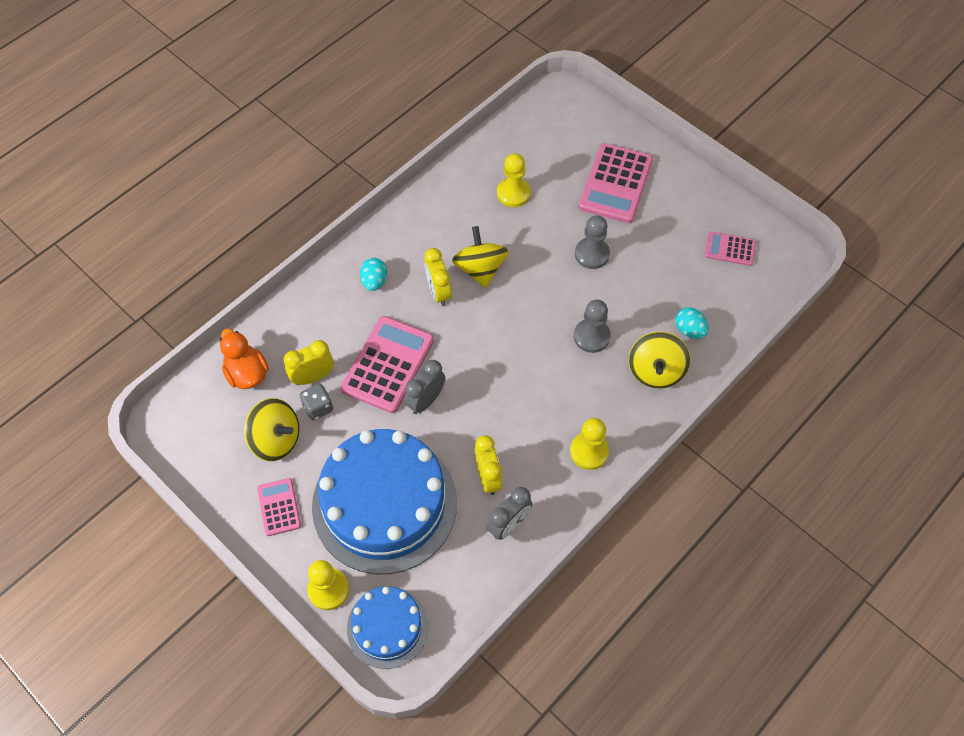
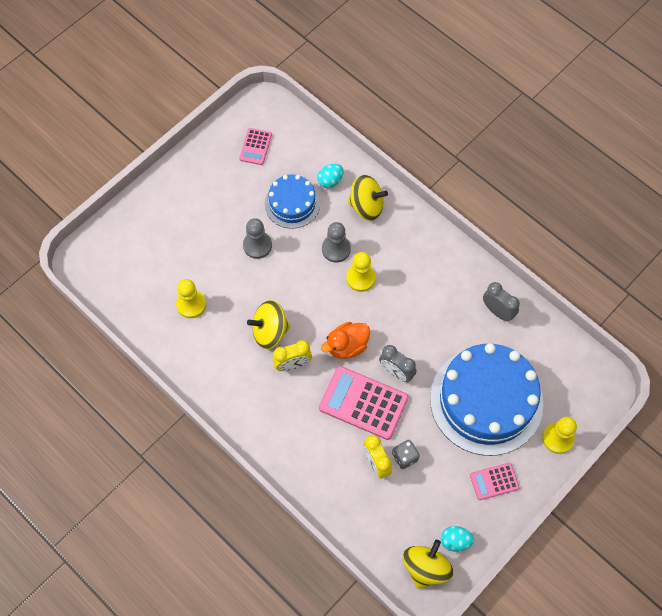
camera: 90 degrees left, 5 degrees up
(247, 373) = (374, 520): orange duck -> orange duck (347, 346)
(276, 439) = (435, 489): yellow spinning top -> yellow spinning top (426, 568)
(374, 281) = (281, 417): turquoise egg -> turquoise egg (455, 541)
(387, 627) = (582, 394): blue cake -> blue cake (292, 203)
(488, 477) = (460, 325): yellow clock -> none
(589, 452) = (436, 255): yellow pawn -> yellow pawn (360, 278)
(615, 184) = (185, 224): pink calculator -> none

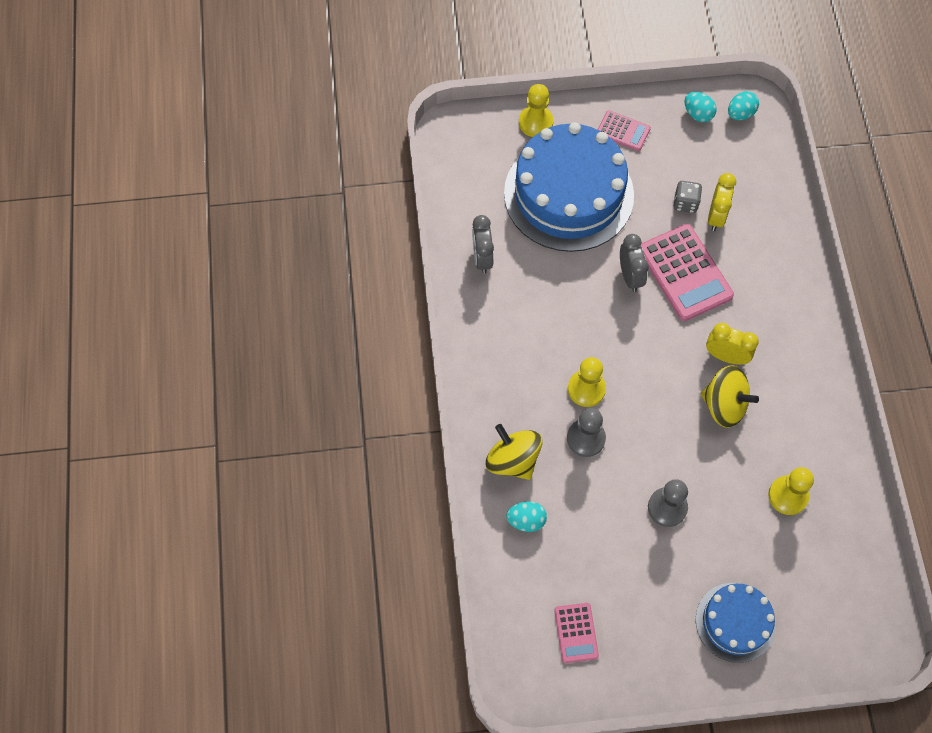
camera: 140 degrees left, 0 degrees up
(255, 147) = (576, 633): pink calculator -> pink calculator turned 120 degrees clockwise
(292, 203) = (590, 527): blue cake -> blue cake (735, 622)
(347, 346) = (657, 334): orange duck -> none
(426, 568) = (740, 114): yellow spinning top -> turquoise egg

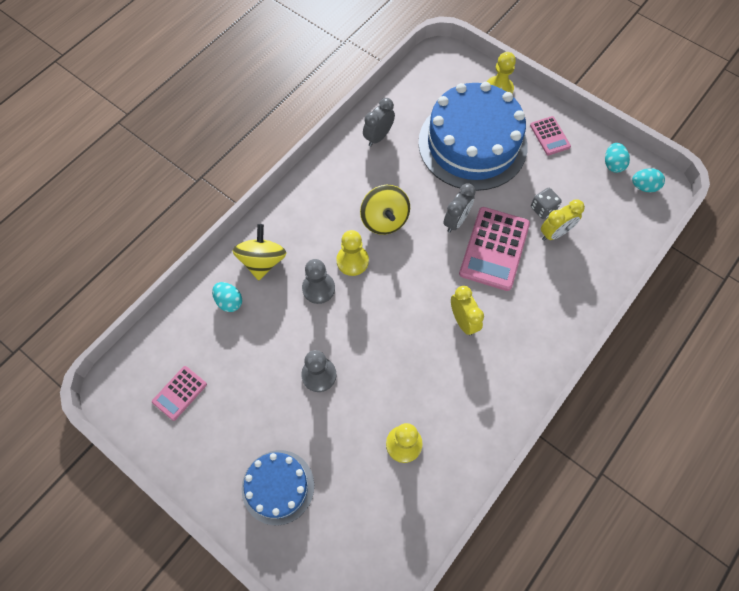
camera: 45 degrees right, 0 degrees up
(724, 405) = (427, 349): yellow spinning top -> yellow spinning top (384, 220)

